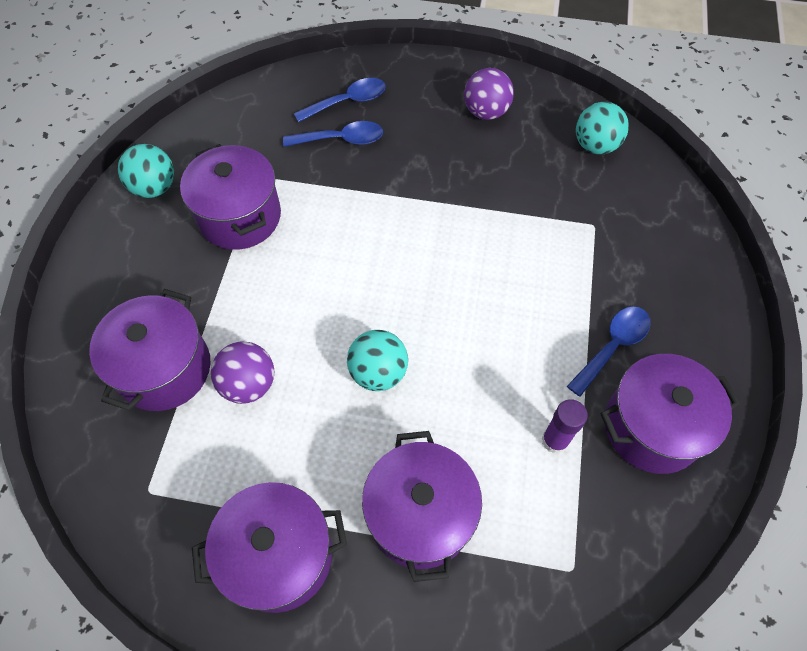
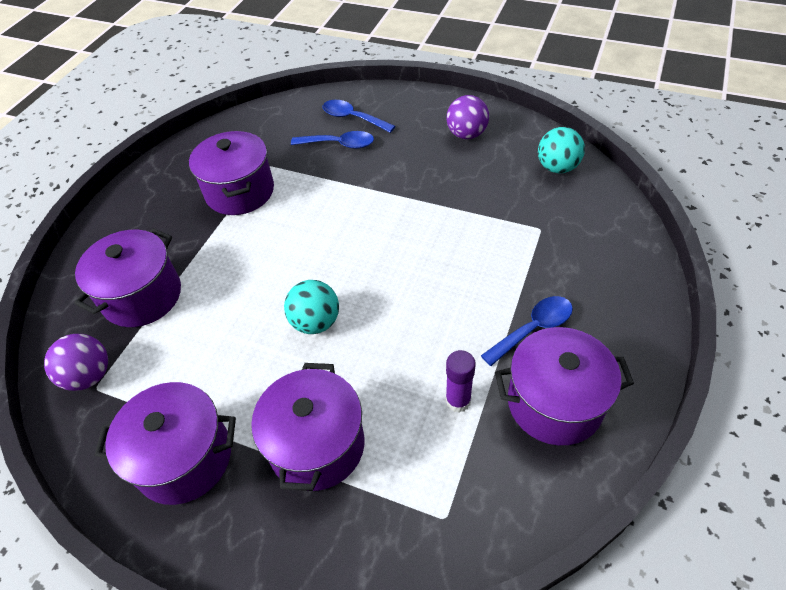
camera: 15 degrees right, 10 degrees down
(154, 188) = (181, 165): turquoise ball -> none
(249, 384) = (205, 317): purple ball -> purple ball (89, 376)
(347, 102) = (353, 118): blue spoon -> blue spoon turned 135 degrees counterclockwise

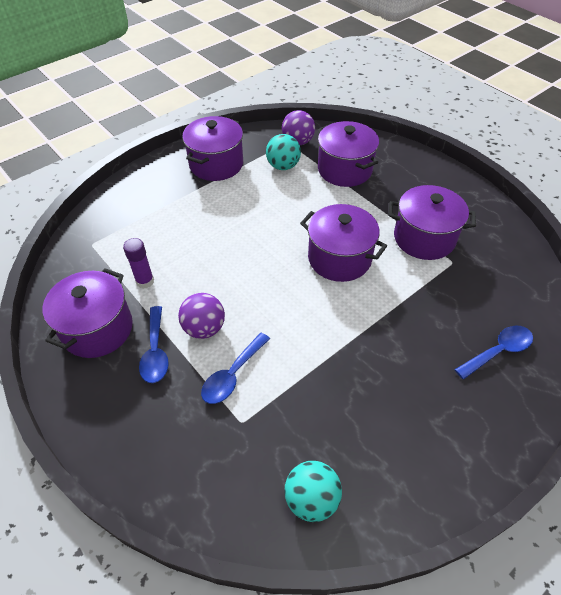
camera: 115 degrees right, 0 degrees up
(315, 322) = (260, 238): turquoise ball -> turquoise ball (283, 166)
(317, 445) = (177, 211): purple pot -> purple pot (339, 258)
(339, 144) = (457, 323): blue spoon -> blue spoon (232, 375)
(466, 134) = (418, 442): purple ball -> purple ball (204, 328)

